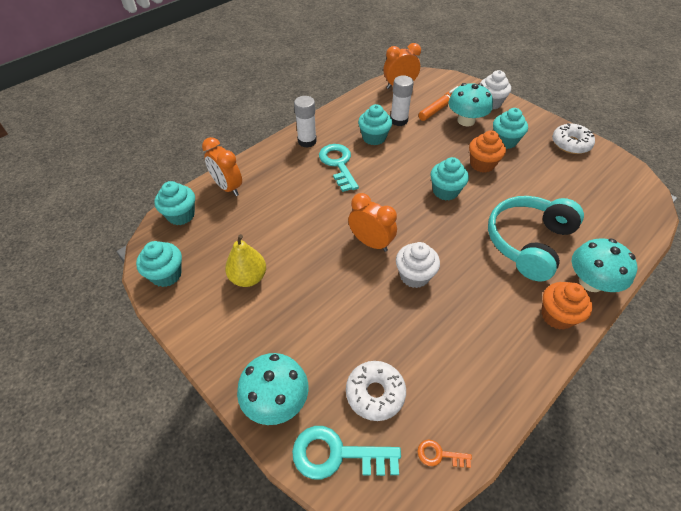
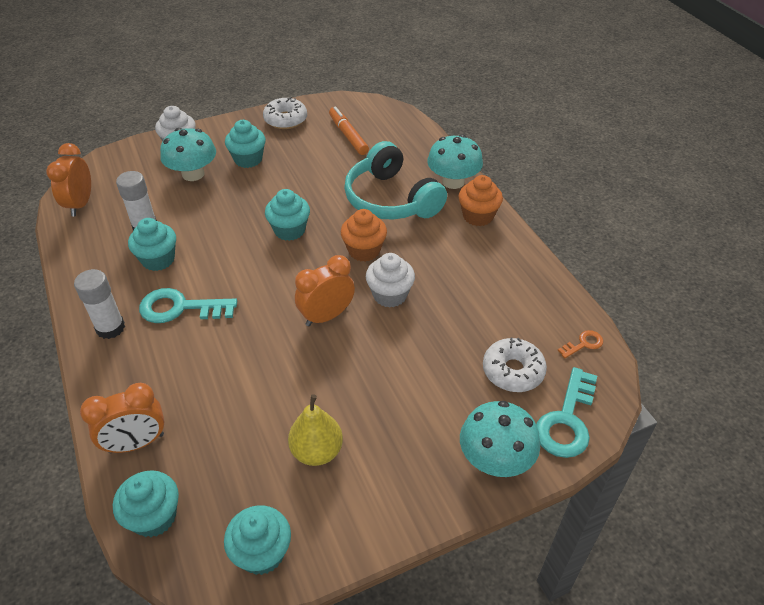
camera: 70 degrees left, 5 degrees down
(439, 108) = (153, 185): orange marker -> orange marker (348, 136)
(439, 455) = (583, 344): orange key -> orange key turned 150 degrees counterclockwise
(482, 164) = (269, 188): orange cupcake -> orange cupcake (364, 250)

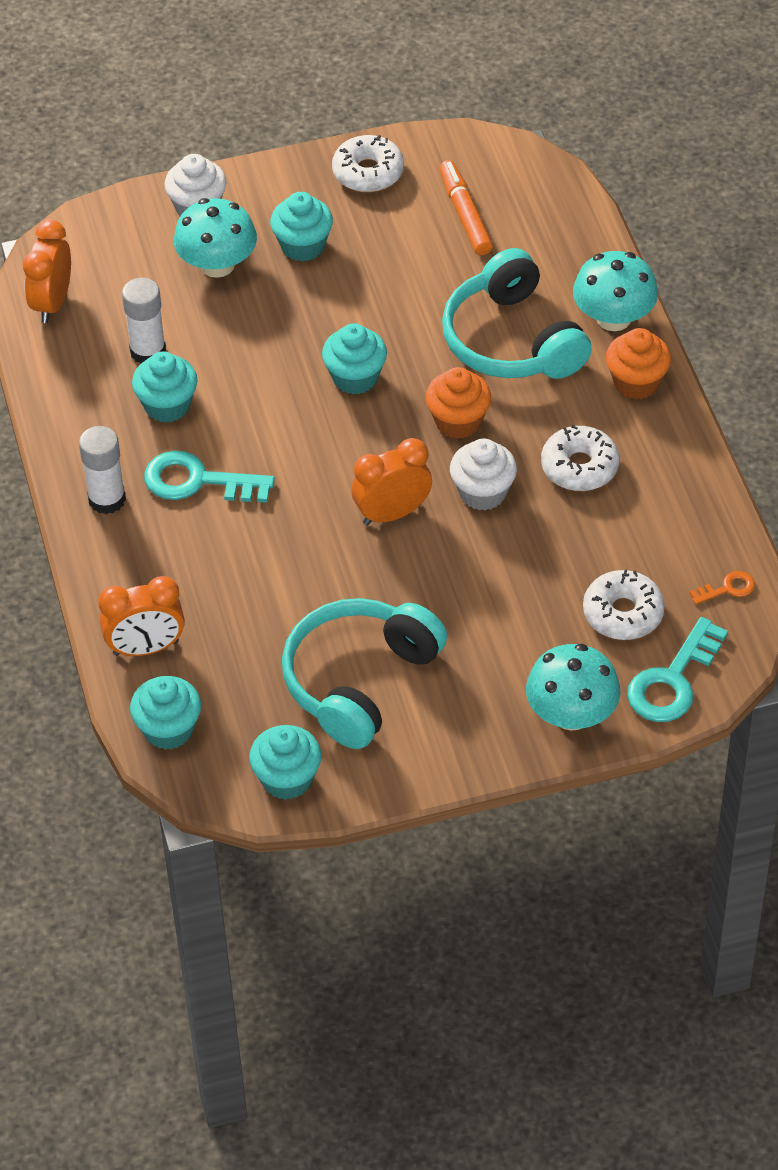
camera: 10 degrees right, 5 degrees up
(317, 451) = (359, 681): yellow pear -> turquoise headphones
(454, 271) = (579, 467): none -> white donut

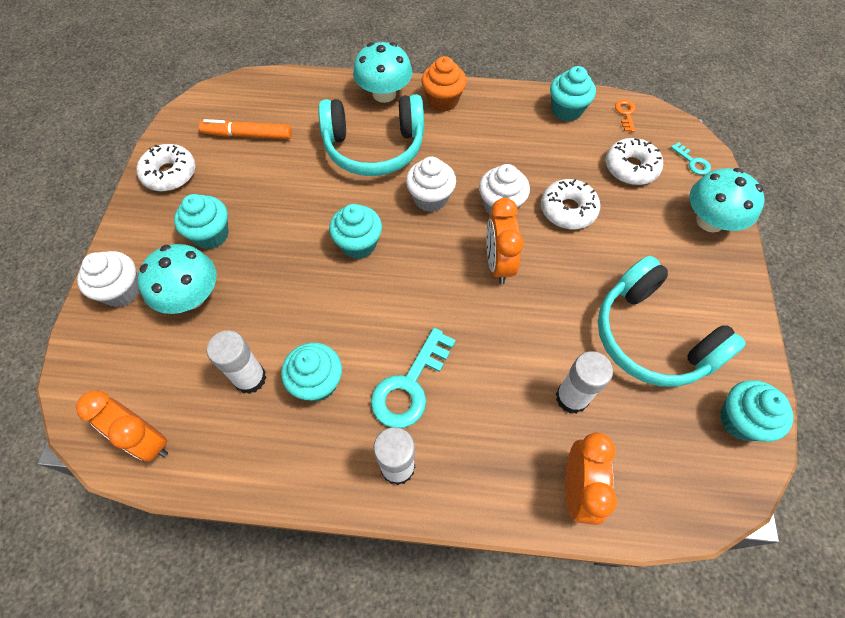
camera: 70 degrees left, 10 degrees up
(168, 729) = (672, 499): turquoise cupcake -> turquoise cupcake (566, 110)
(246, 622) = (571, 397): none -> white glue stick
(458, 421) = (430, 198): orange cupcake -> white cupcake
(579, 467) = (500, 149): white donut -> white donut (568, 210)
(672, 680) = (692, 162): turquoise key -> turquoise key, size x0.50

